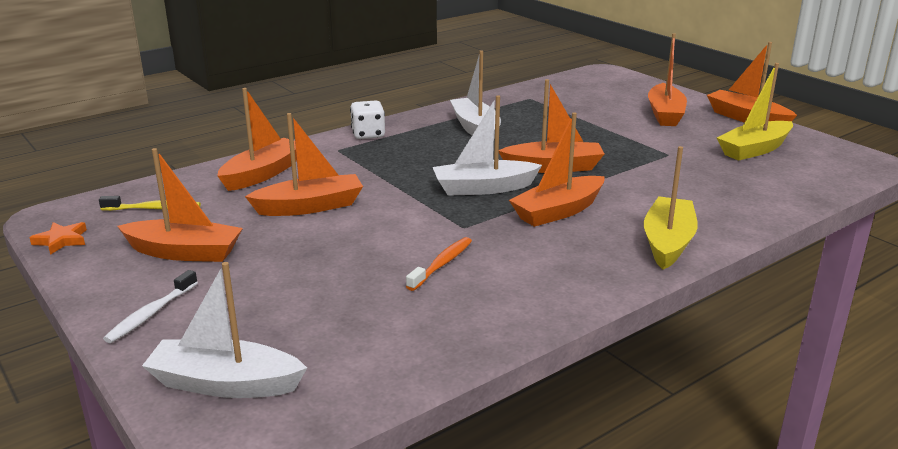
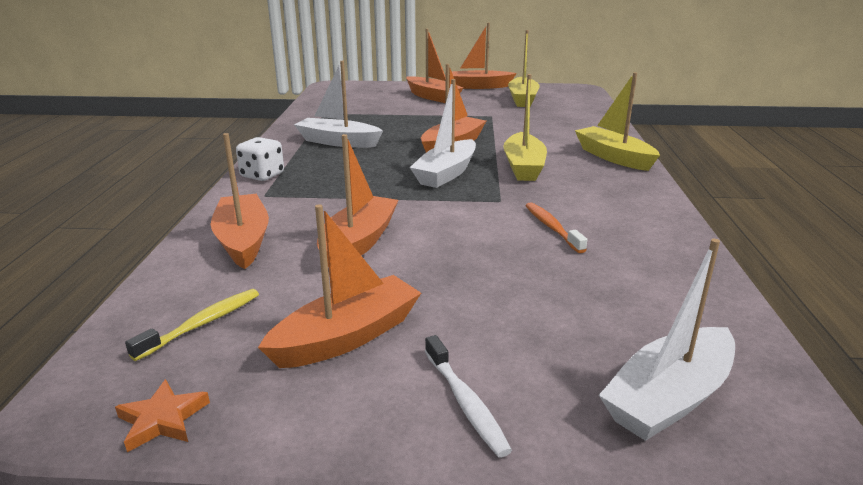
camera: 50 degrees left, 0 degrees up
(558, 211) = (523, 167): orange boat -> yellow boat

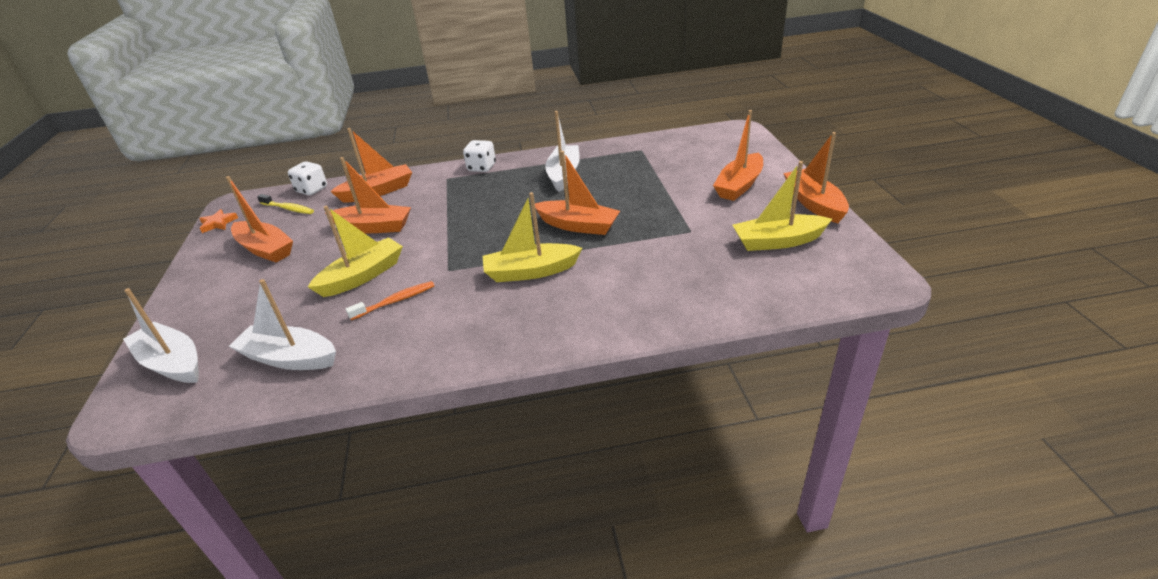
camera: 80 degrees right, 10 degrees up
(150, 302) = (312, 190): none -> white dice
(446, 173) = (503, 236): white boat -> white boat (290, 358)
(465, 403) = (197, 294): white toothbrush -> none
(614, 157) = (579, 326): yellow boat -> yellow boat (362, 276)

